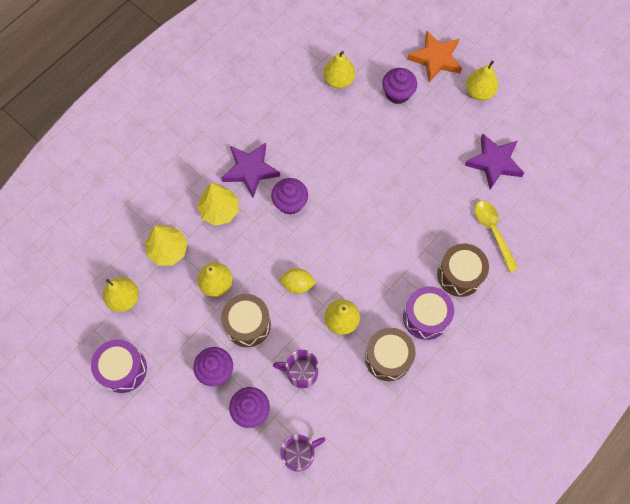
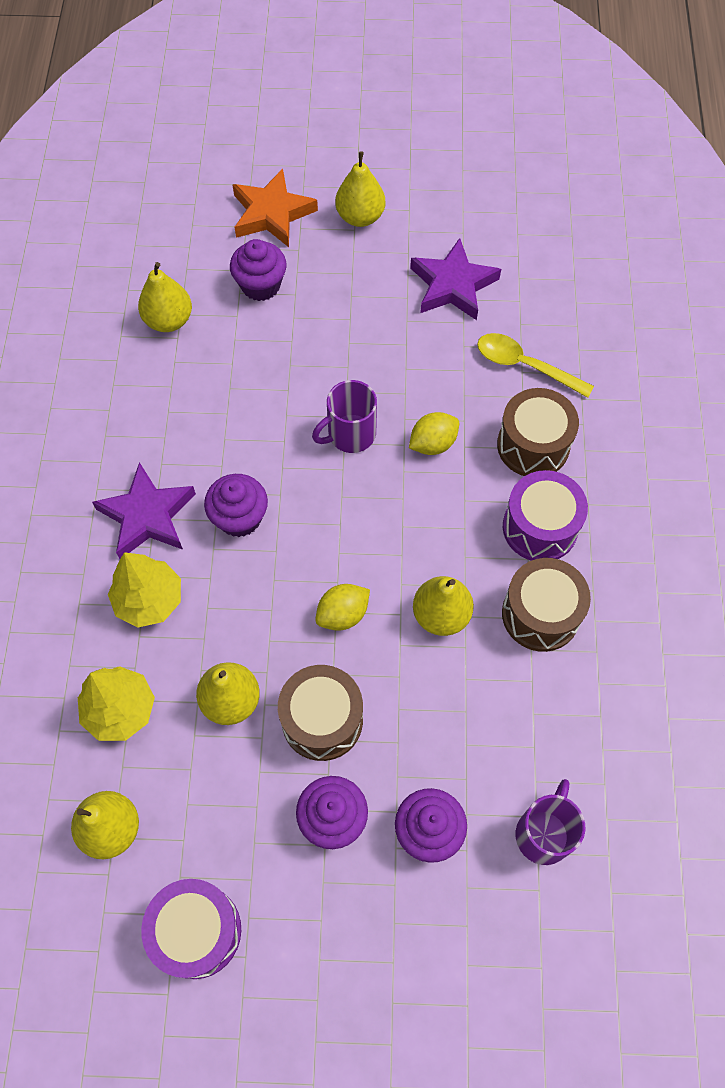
camera: 40 degrees left, 5 degrees down
(301, 372) = (449, 725): purple mug -> purple mug (350, 434)
(411, 236) = (433, 443): none -> yellow lemon

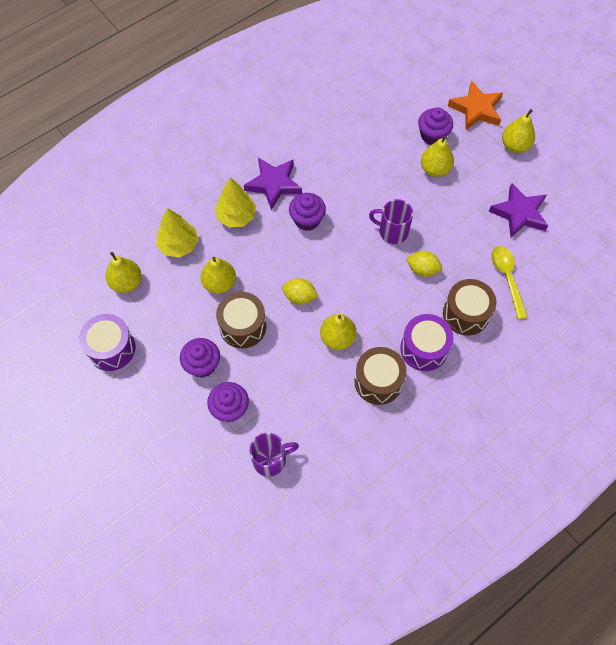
camera: 50 degrees right, 0 degrees up
(169, 320) = (376, 115): yellow pear -> yellow pear (435, 169)

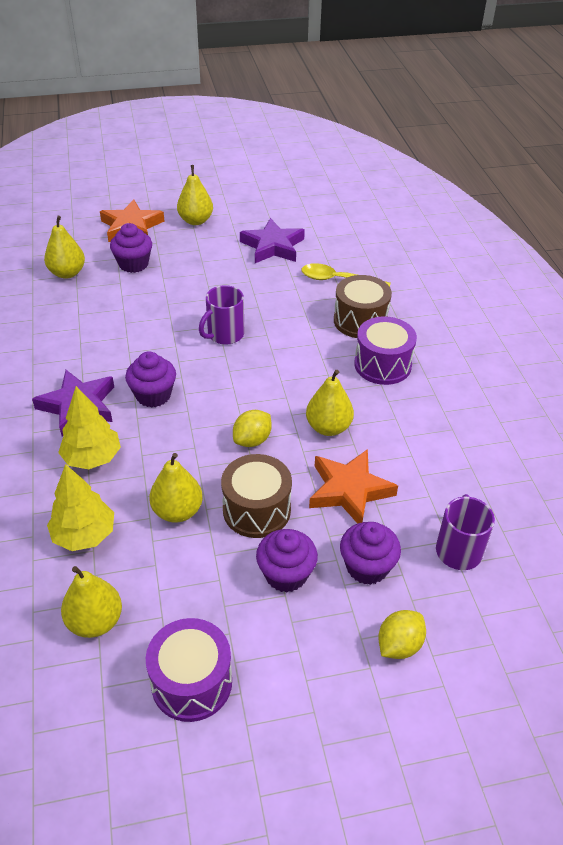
camera: 65 degrees left, 20 degrees down
(287, 374) = (349, 490): none -> orange star
(378, 381) = (402, 414): brown drum -> none
(422, 269) = (288, 331): yellow lemon -> yellow lemon (399, 645)
(435, 169) = (175, 278): yellow pear -> yellow pear (67, 273)

